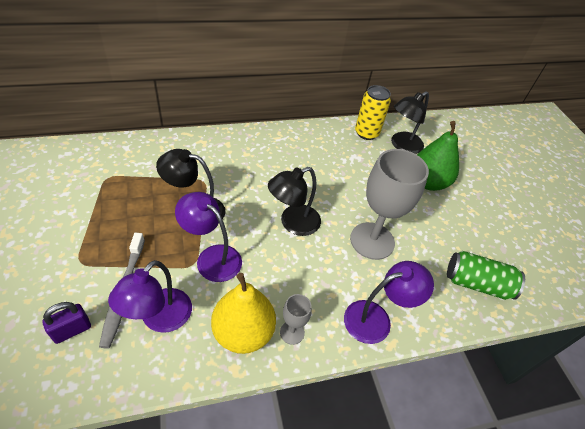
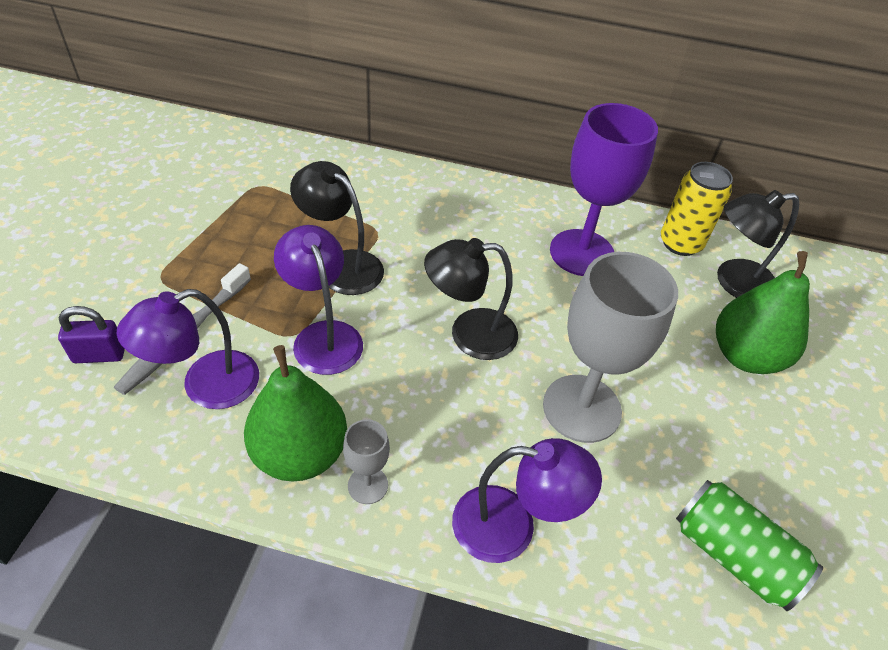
camera: 30 degrees right, 0 degrees up
(243, 332) = (300, 453): yellow pear -> green pear
(322, 155) = (582, 253): none -> purple goblet

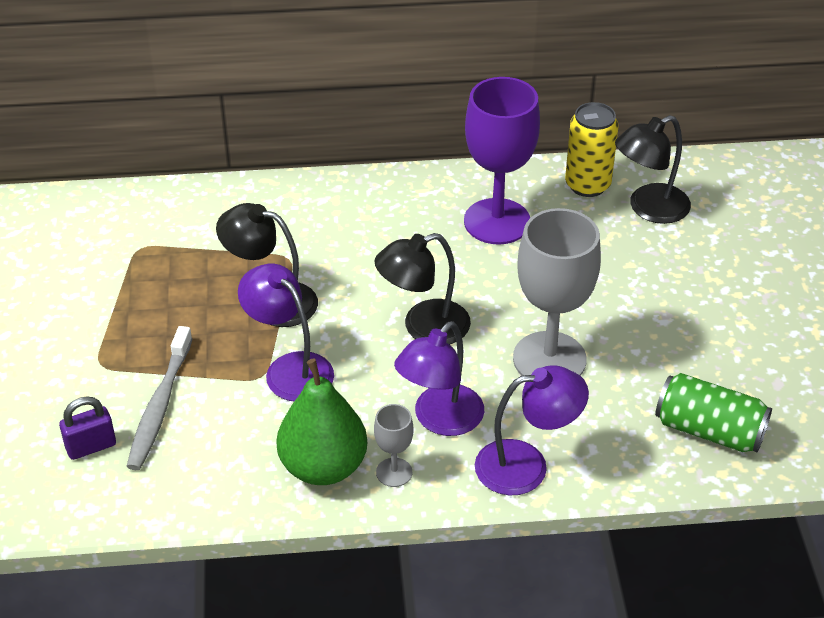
camera: 15 degrees left, 5 degrees down
(206, 386) = (208, 442): purple lamp -> purple lamp (440, 420)
(745, 356) = (677, 273): green pear -> none

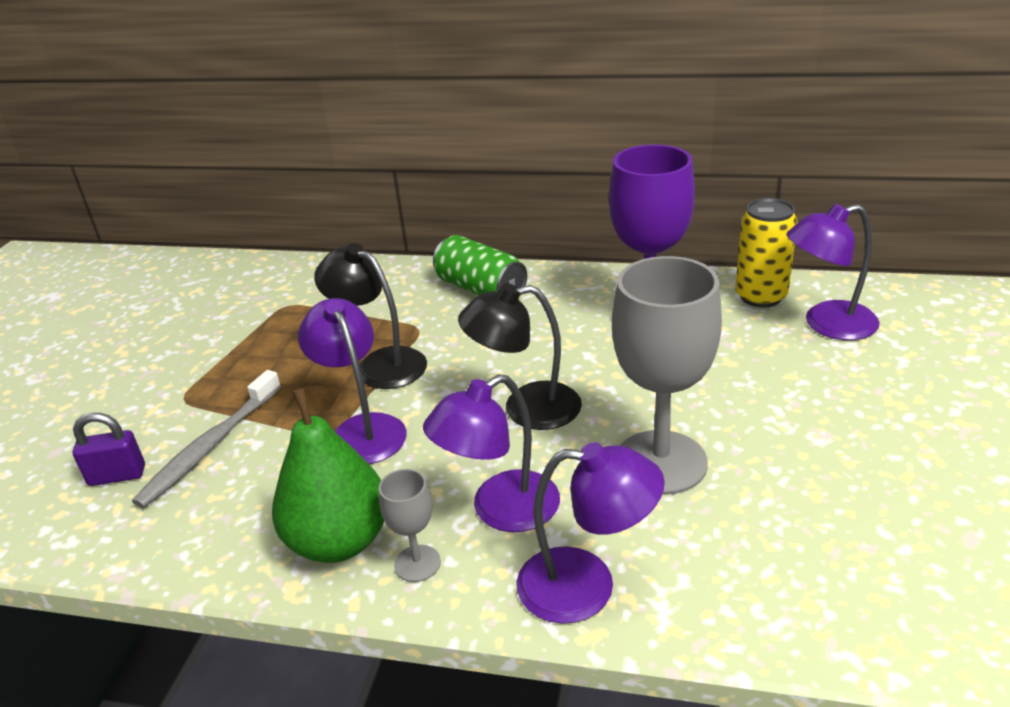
camera: 20 degrees right, 10 degrees down
(648, 209) = (827, 324): black lamp -> purple lamp
(709, 430) = (857, 585): green can -> green can (481, 289)

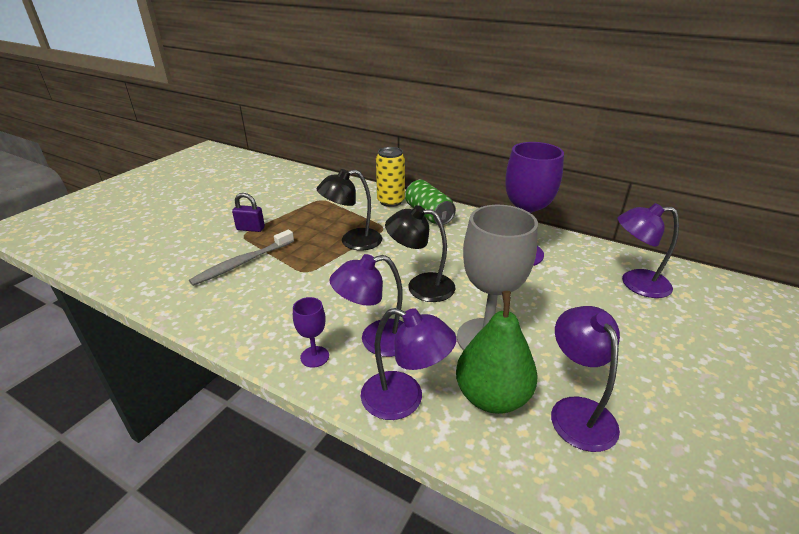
camera: 15 degrees right, 0 degrees up
(117, 475) = (190, 266): purple padlock -> purple padlock (250, 228)
(339, 541) = (280, 332): green pear -> green pear (492, 397)
(362, 429) = (324, 274): purple lamp -> purple lamp (577, 411)
(380, 363) = (353, 241): black lamp -> black lamp turned 75 degrees counterclockwise
(417, 563) = (314, 357): grey goblet -> purple goblet
(760, 296) = (598, 256): yellow can -> yellow can (390, 201)

